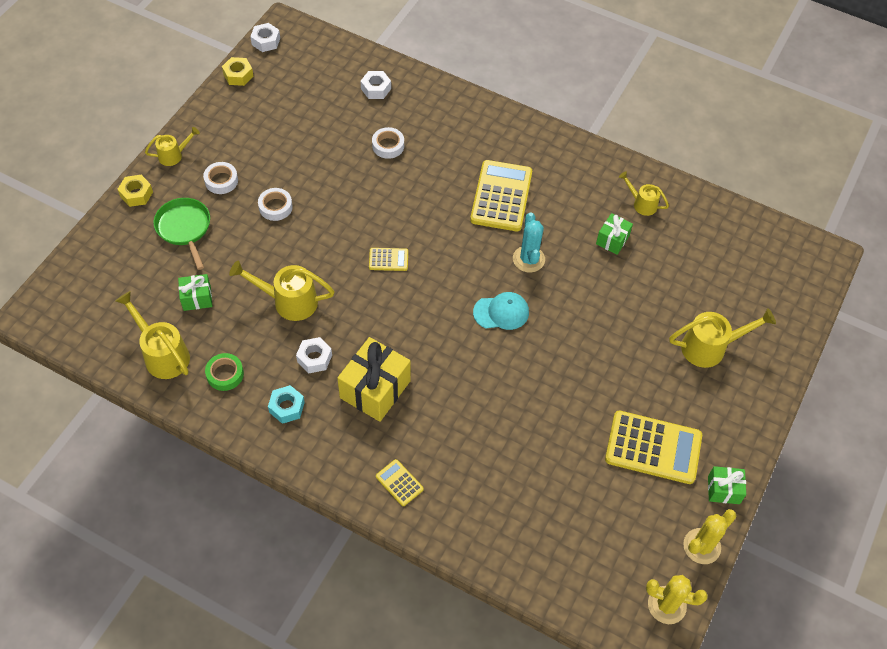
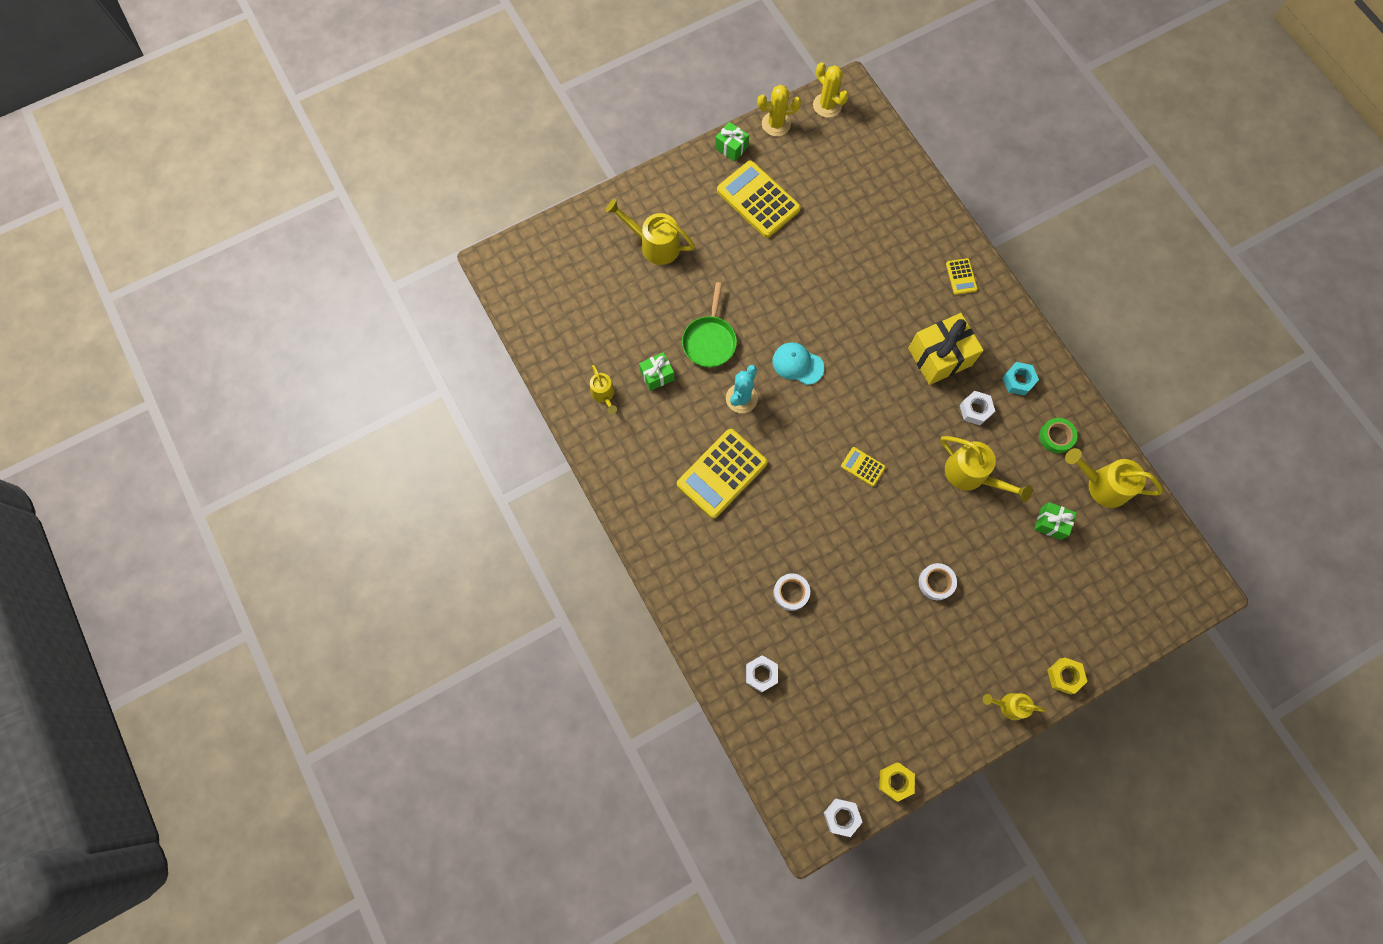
camera: 145 degrees left, 15 degrees up
(162, 354) = (1101, 485): yellow watering can -> yellow watering can turned 120 degrees clockwise
(184, 228) = (1033, 607): green pan -> green pan (709, 341)
(221, 181) = (974, 644): white tape -> none

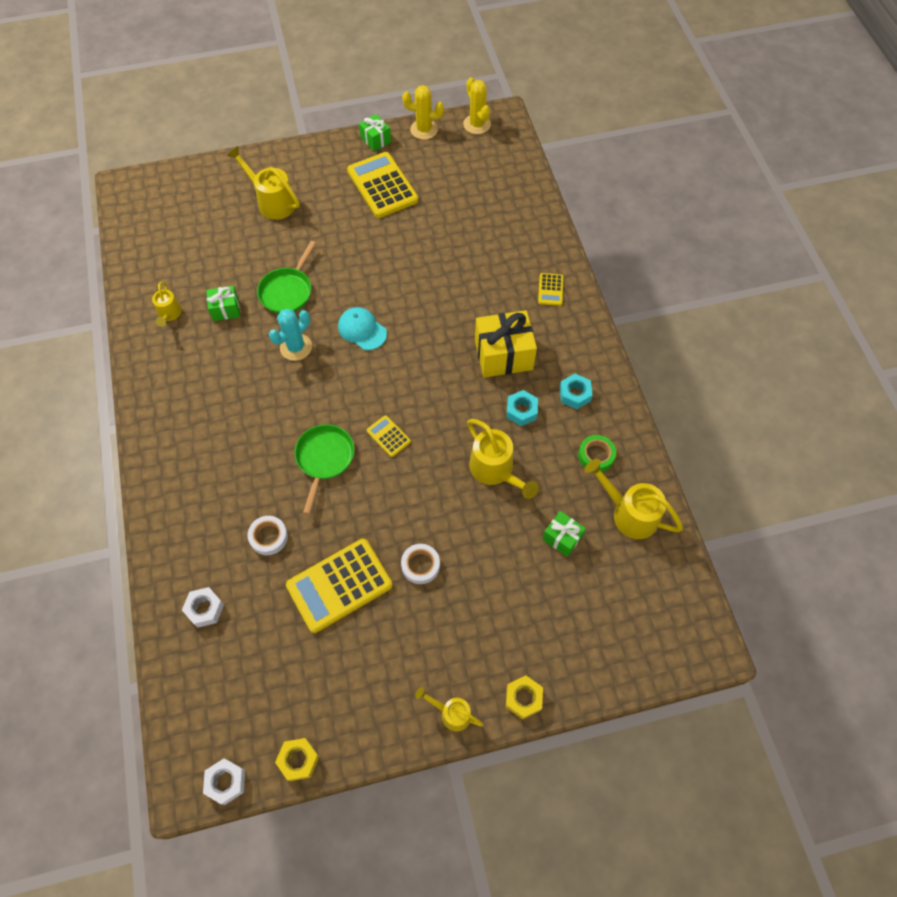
camera: 15 degrees right, 10 degrees down
(722, 473) = (248, 409): yellow calculator -> yellow calculator (339, 585)
(812, 504) = (324, 459): none -> green pan
(975, 410) = (521, 411): white nut -> turquoise nut

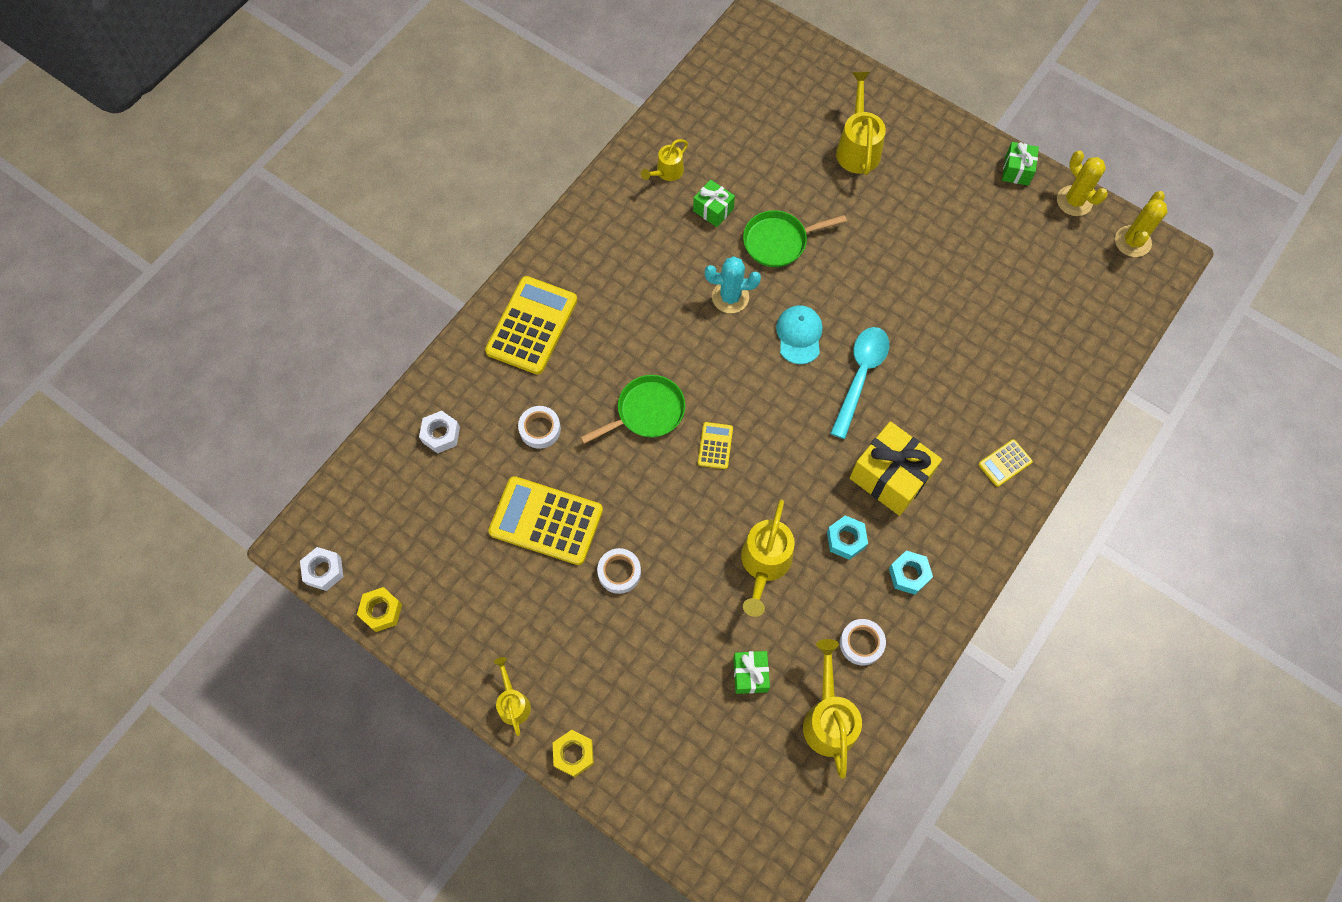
camera: 50 degrees right, 5 degrees up
(382, 186) = (970, 221): yellow calculator -> yellow calculator (532, 326)
(422, 319) = (860, 376): none -> turquoise spoon
(596, 455) = (861, 643): green tape -> white tape

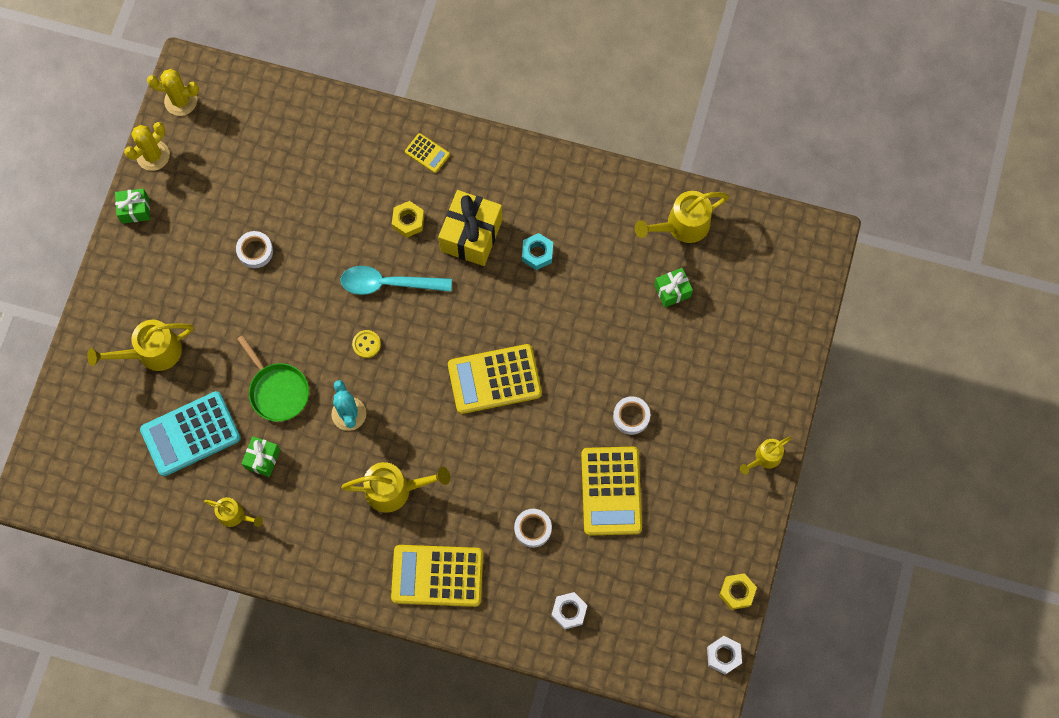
camera: 110 degrees left, 5 degrees up
(573, 754) = (783, 398): yellow nut -> yellow nut (408, 221)
(647, 412) = (484, 445): green pan -> none
(715, 446) = (494, 379): yellow calculator -> yellow calculator, size x2.11
(762, 158) = (190, 434): none -> turquoise calculator
(764, 564) = (581, 308): yellow watering can -> yellow watering can (395, 489)
(799, 335) = (366, 344): turquoise cap -> yellow button
(861, 643) = (616, 219): white tape -> white tape (255, 251)
(909, 574) = (548, 200): turquoise nut -> none

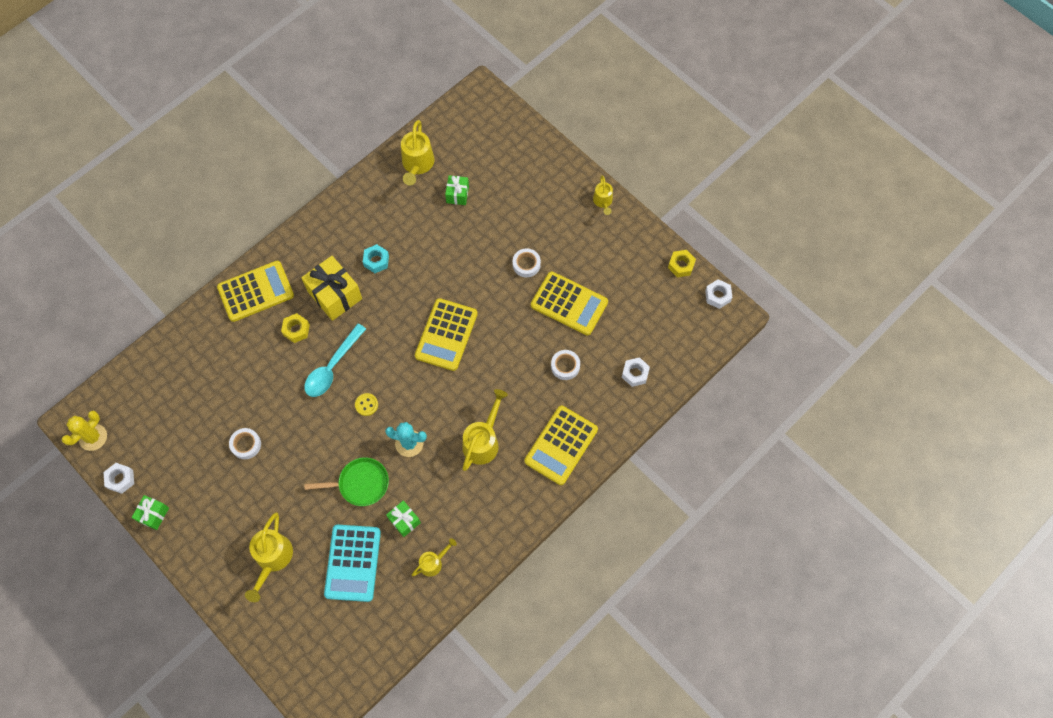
camera: 60 degrees left, 5 degrees down
(153, 155) = (120, 479): yellow cactus -> white nut
(427, 153) = (256, 291): yellow calculator -> yellow calculator, size x2.11

